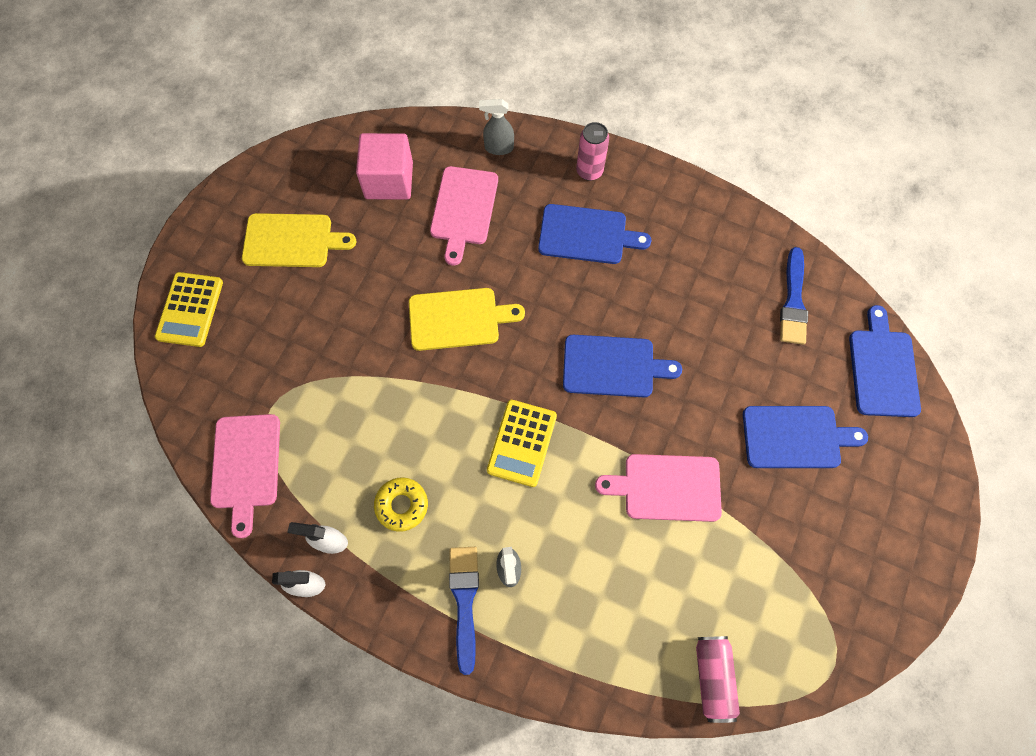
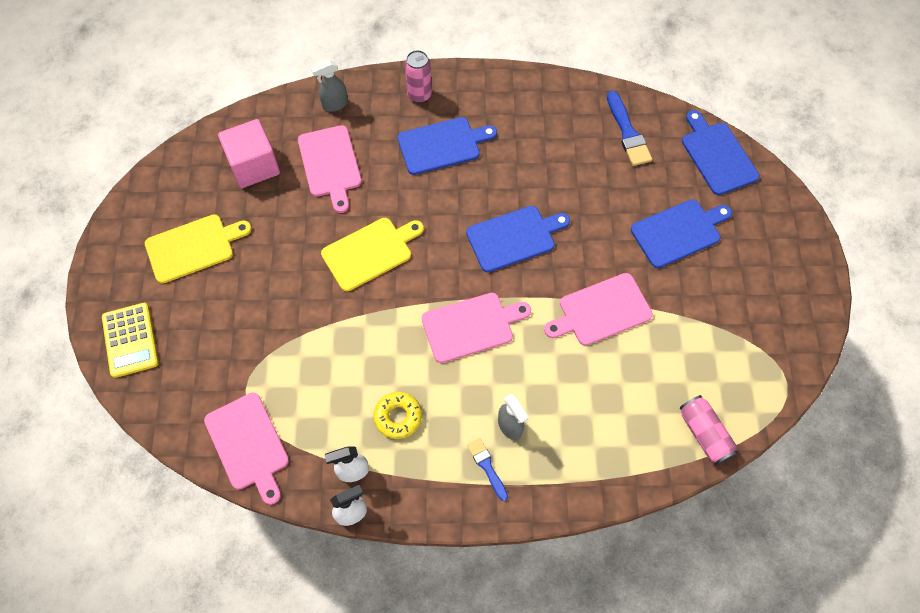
camera: 25 degrees left, 5 degrees down
(464, 601) = (487, 467): blue brush -> blue brush, size x0.63
(522, 443) = (471, 326): yellow calculator -> pink cutting board

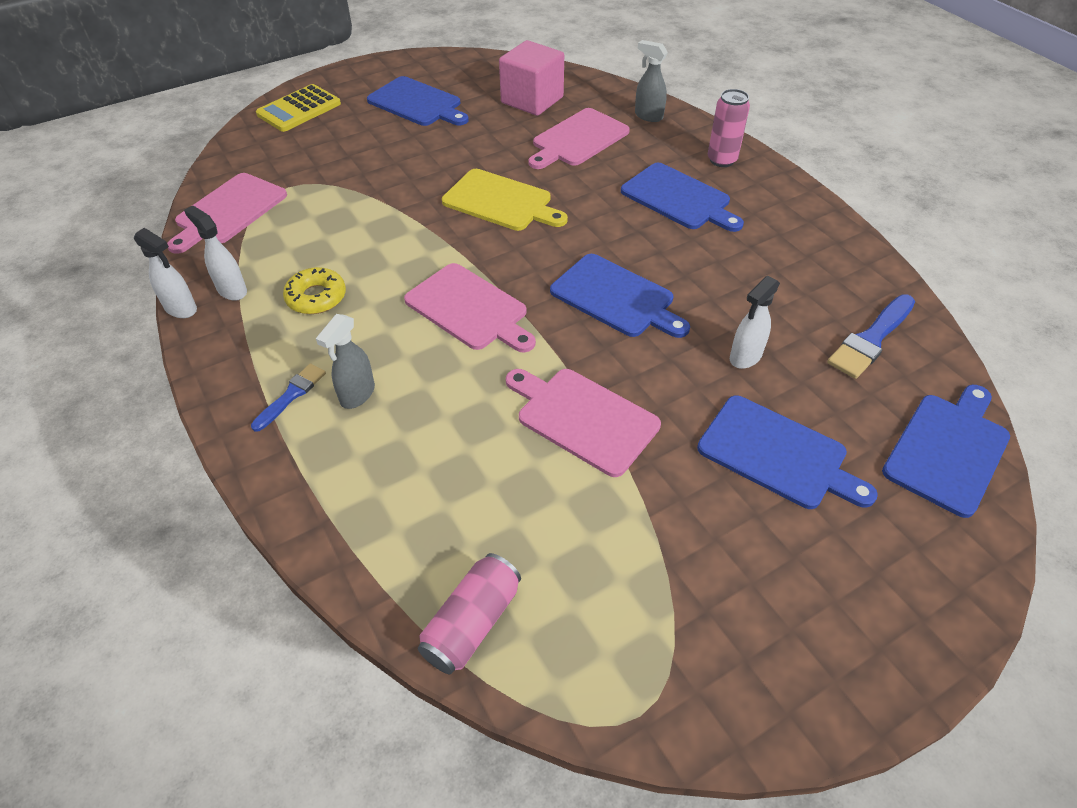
camera: 60 degrees right, 15 degrees down
(193, 247) = (417, 103): yellow cutting board -> blue cutting board
(604, 202) = (745, 357): none -> white spray bottle

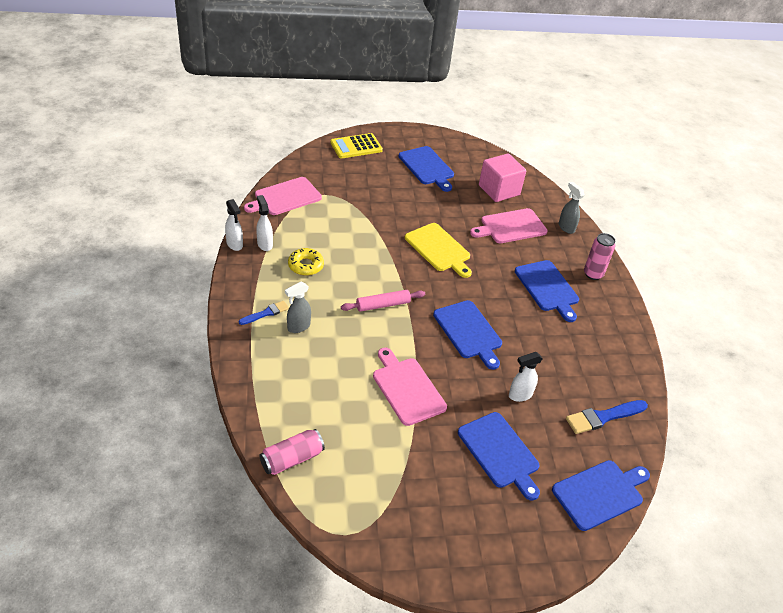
camera: 20 degrees right, 5 degrees down
(469, 309) = (383, 305): pink cutting board -> pink rolling pin

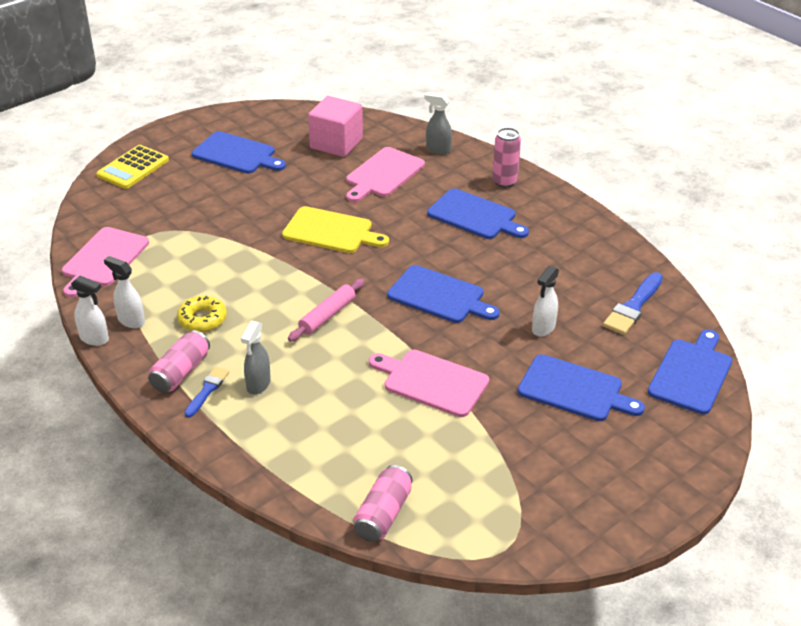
camera: 30 degrees left, 5 degrees down
(262, 293) = (181, 372): none -> pink can

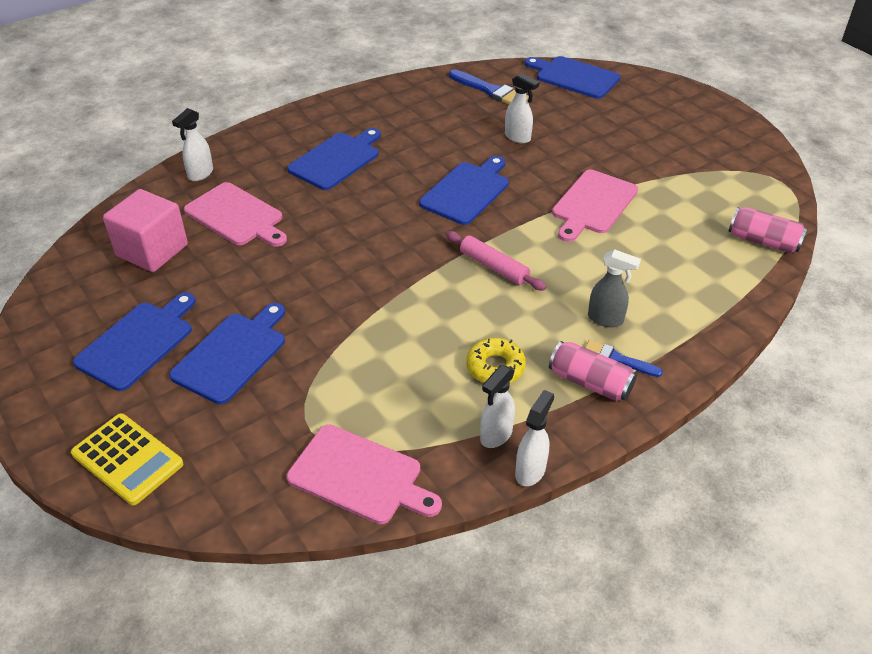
camera: 85 degrees left, 5 degrees up
(331, 231) = (341, 260): yellow cutting board -> none
(438, 149) = (200, 174): grey spray bottle -> white spray bottle
(504, 182) = (280, 136): pink can -> none
(574, 390) = (597, 131): blue cutting board -> blue cutting board (232, 354)

